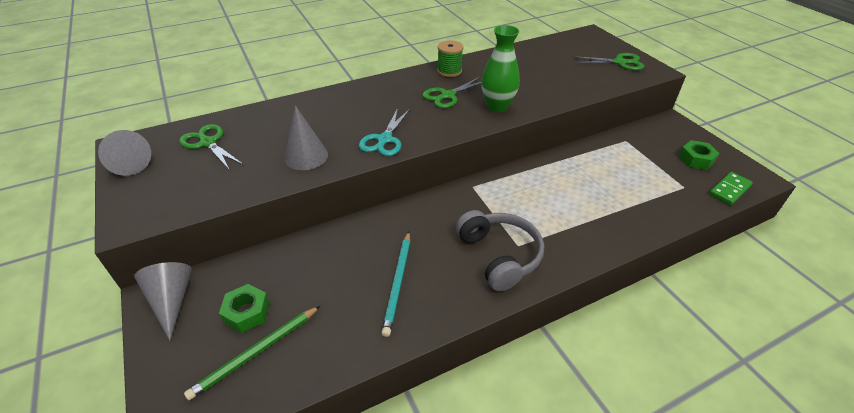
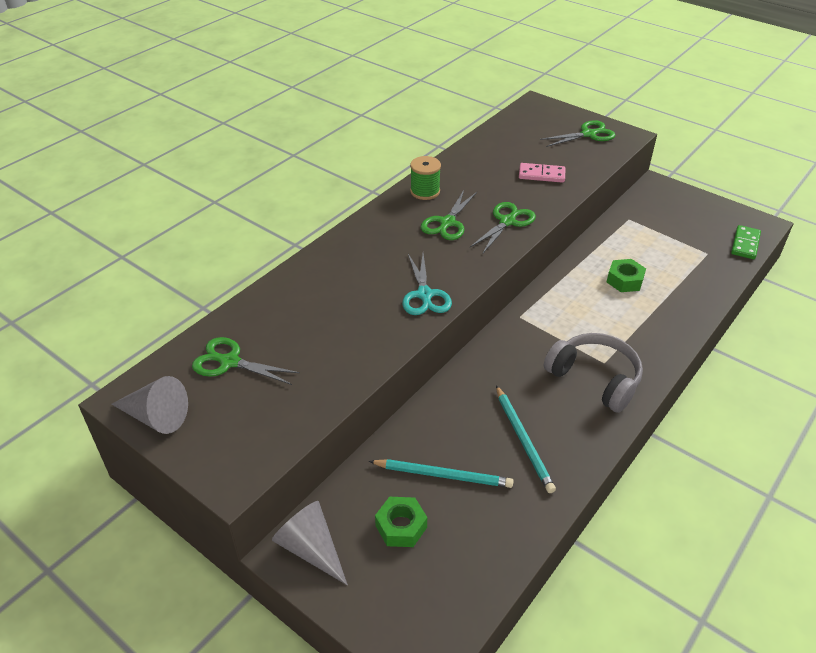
camera: 25 degrees left, 0 degrees up
(256, 353) = (444, 558): green pencil -> none
(306, 156) = (358, 340): grey cone -> none
(312, 285) = (443, 475): none -> turquoise pencil
(497, 106) = (507, 221): green vase -> green scissors
(554, 81) = (541, 175): none -> pink domino
(696, 159) = (701, 221): green nut -> green nut (624, 280)

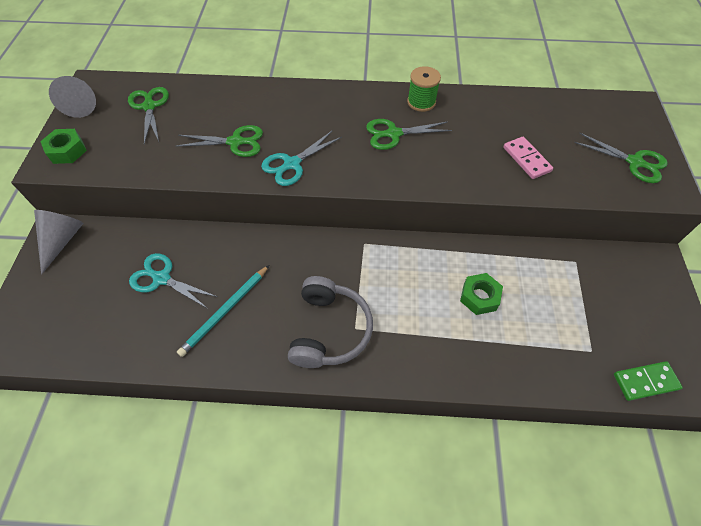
camera: 55 degrees right, 15 degrees up
(401, 526) = (102, 278): green nut -> green nut (67, 151)
(443, 475) = (161, 278): turquoise pencil -> turquoise scissors
(507, 221) = (433, 168): green scissors -> green scissors (236, 142)

